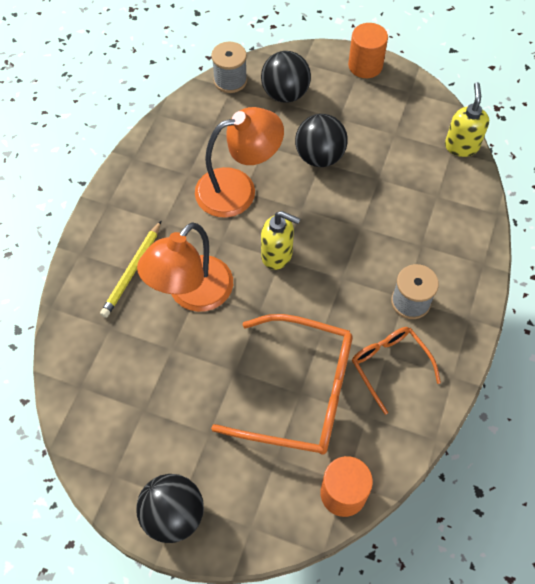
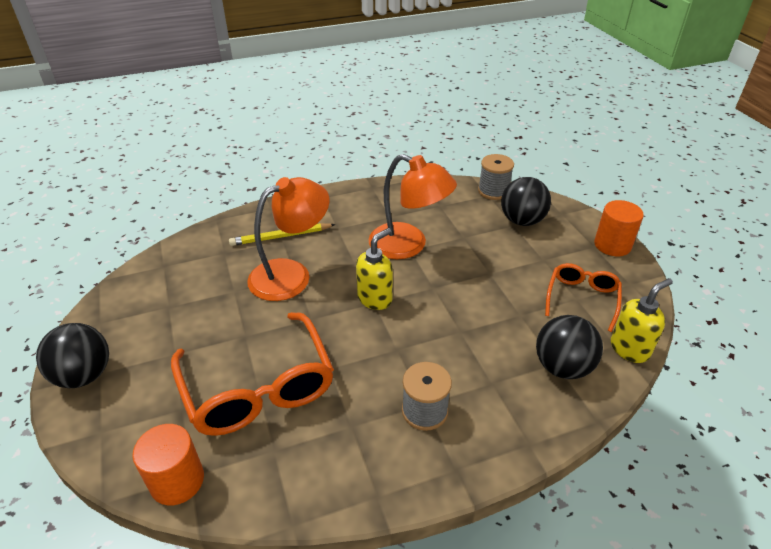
camera: 50 degrees right, 20 degrees down
(192, 294) = (291, 274): orange lamp -> orange lamp turned 150 degrees clockwise
(277, 255) = (375, 298): yellow soap dispenser -> yellow soap dispenser turned 120 degrees counterclockwise
(319, 156) = (493, 269): black ball -> black ball (562, 367)
(389, 366) = (342, 436): orange glasses -> orange glasses (582, 298)

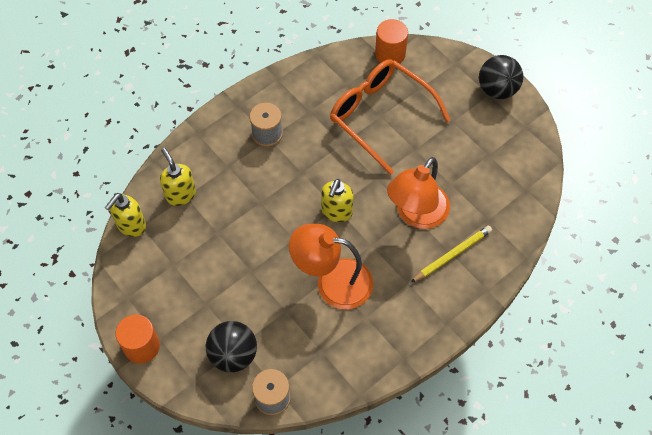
camera: 160 degrees right, 20 degrees up
(562, 367) = (180, 194): black ball -> yellow soap dispenser
(582, 298) = (169, 266): orange glasses -> none

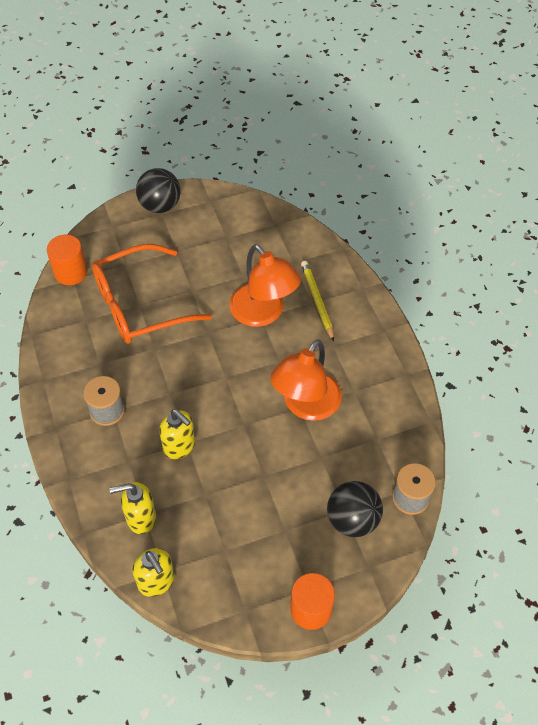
camera: 70 degrees left, 5 degrees down
(336, 212) = (230, 377): yellow soap dispenser -> yellow soap dispenser (179, 446)

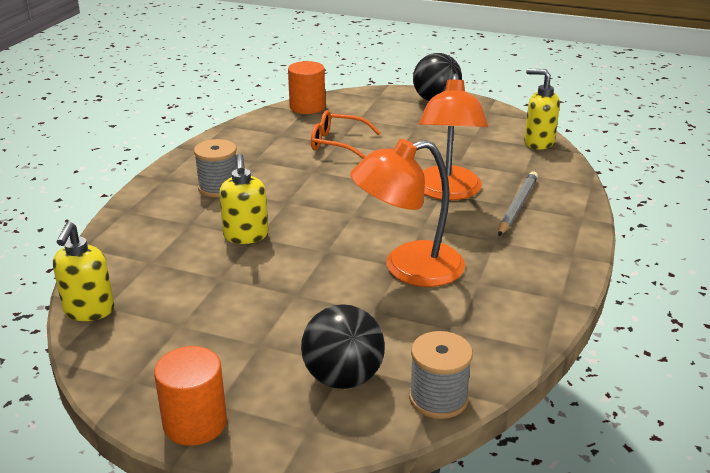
camera: 40 degrees right, 25 degrees down
(139, 305) = (337, 143): orange glasses -> orange glasses, size x0.56
(140, 518) = (142, 263): yellow soap dispenser -> yellow soap dispenser (538, 143)
(317, 301) = (517, 206): yellow pencil -> grey pencil

